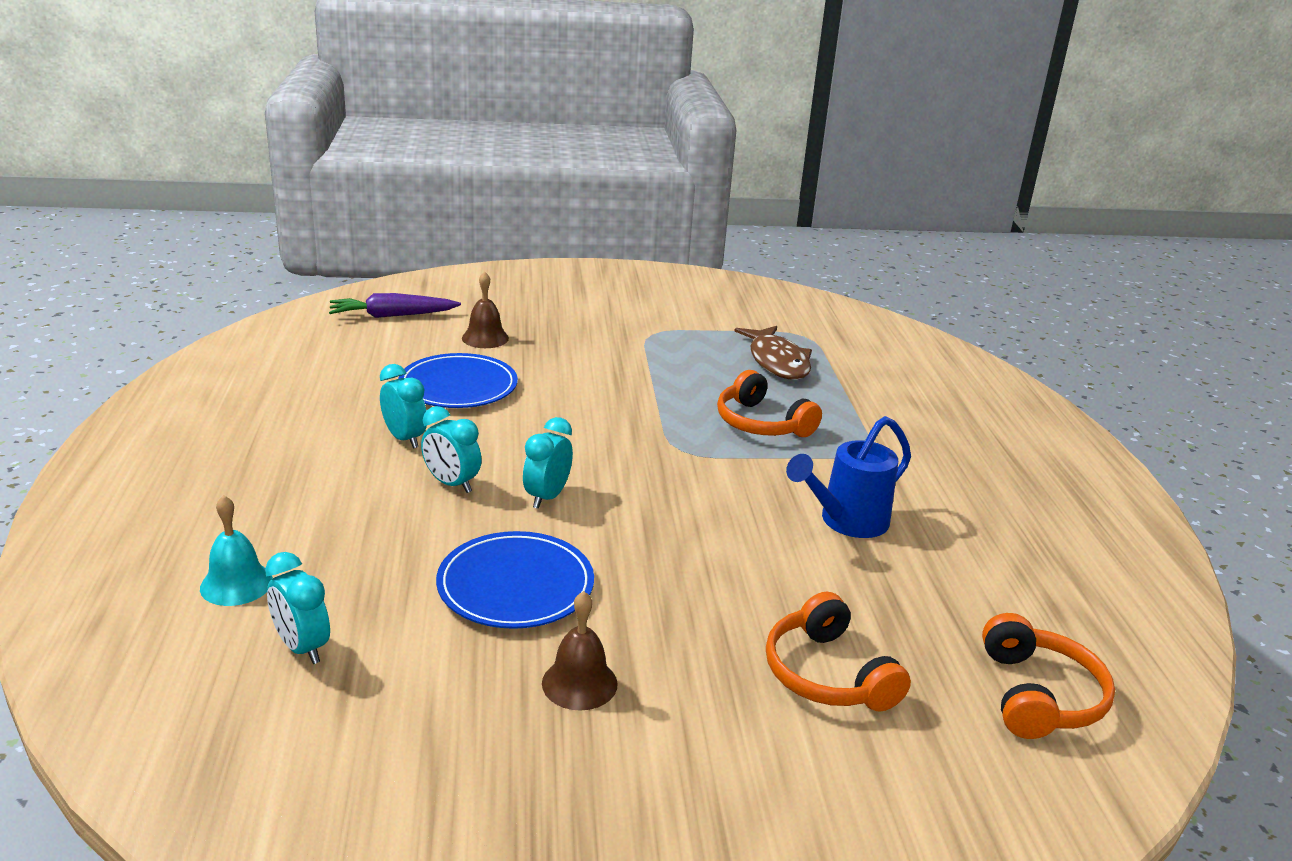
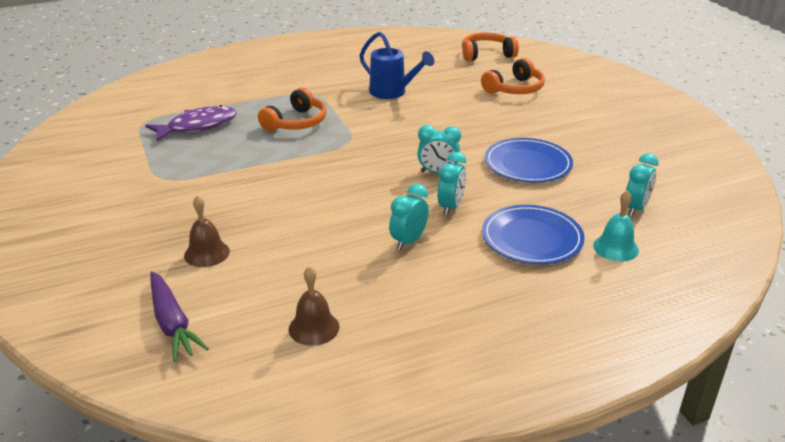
camera: 105 degrees left, 5 degrees up
(458, 386) = (310, 241): blue plate -> blue plate (532, 238)
(579, 683) = (577, 135): brown bell -> brown bell (314, 328)
(777, 362) = (198, 126): brown fish -> purple fish

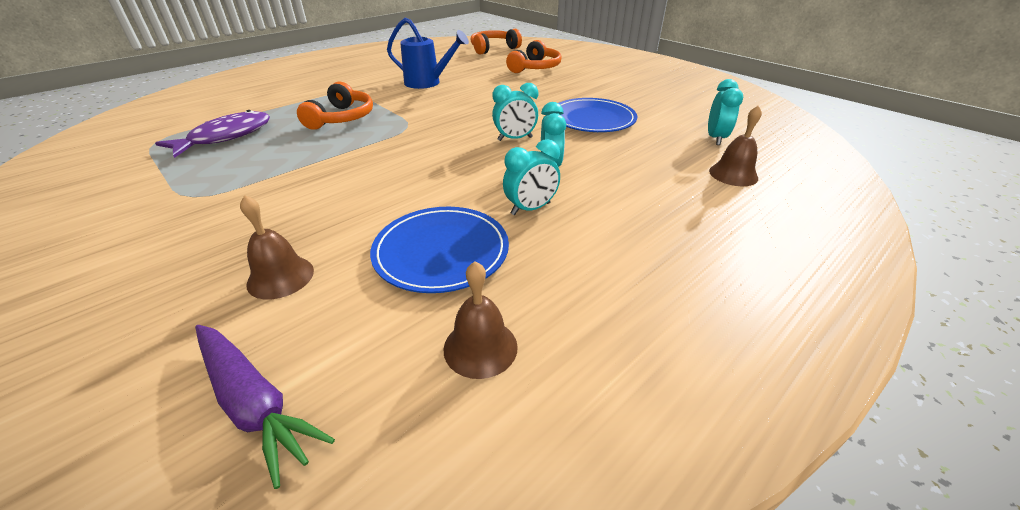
camera: 20 degrees left, 5 degrees up
(408, 241) = (530, 209): turquoise clock -> turquoise clock turned 135 degrees counterclockwise
(532, 238) = (651, 181): blue plate -> blue plate (441, 252)
(615, 248) = (733, 174): turquoise bell -> brown bell

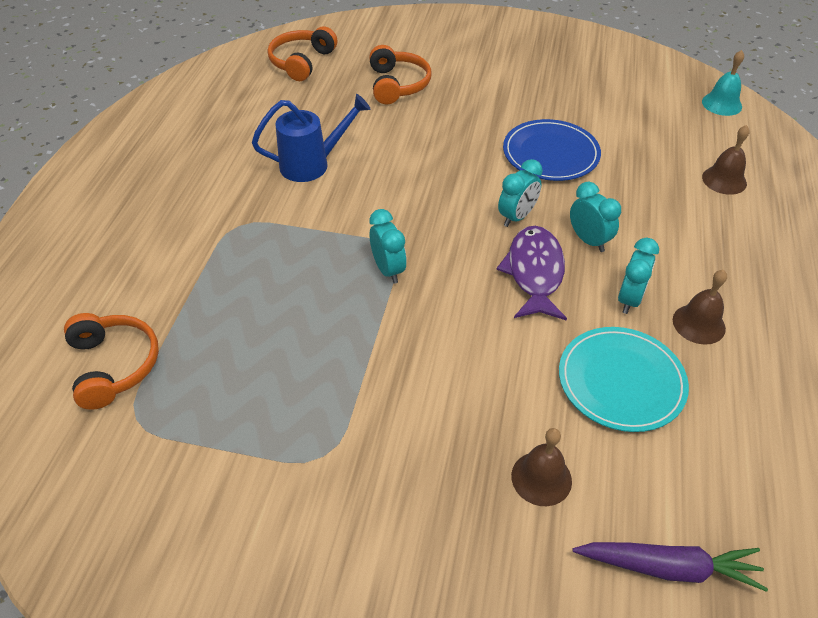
camera: 35 degrees left, 10 degrees up
(226, 137) = (213, 366): purple fish -> purple fish (534, 273)
(341, 118) = (301, 270): orange headphones -> orange headphones (113, 365)
(441, 252) = (621, 381): blue plate -> turquoise plate
(480, 347) = (739, 440): brown bell -> brown bell (698, 324)
(715, 138) = (672, 137): turquoise clock -> turquoise clock (388, 270)
(794, 134) = (721, 104): none -> turquoise bell

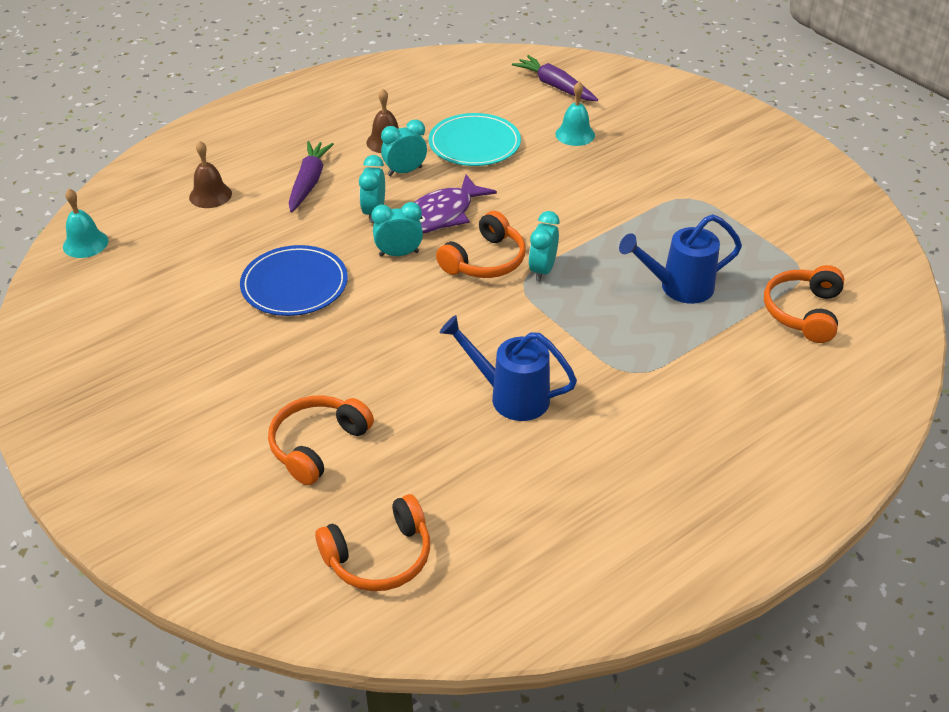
camera: 140 degrees left, 5 degrees down
(253, 324) = (679, 287): none -> blue watering can
(445, 251) = (485, 260): none -> orange headphones
(541, 478) = (575, 134): brown bell -> turquoise bell
(681, 236) = (309, 182): none -> purple carrot

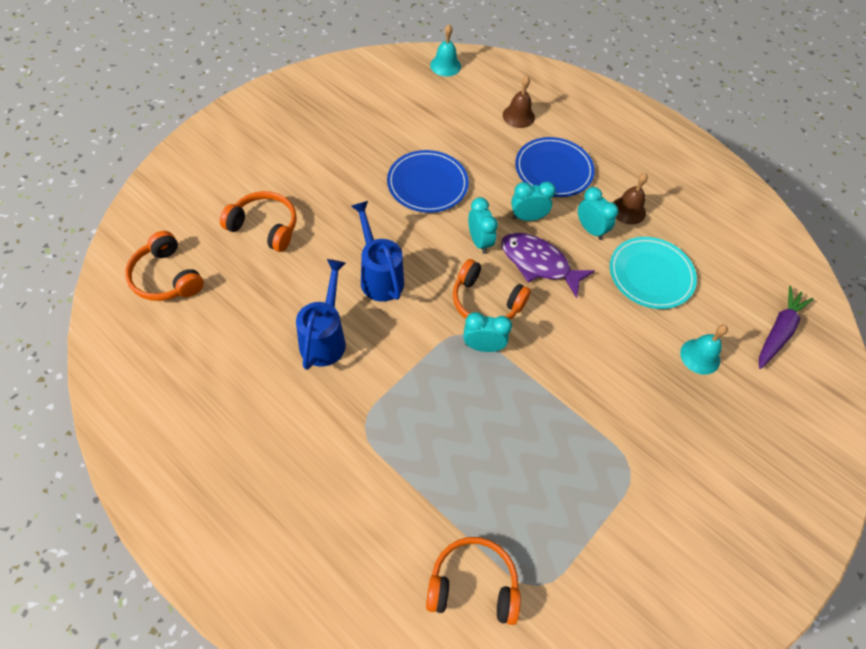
camera: 75 degrees right, 15 degrees up
(309, 182) = (553, 170): purple carrot -> blue plate
(679, 287) = (485, 462): blue watering can -> blue watering can (379, 276)

